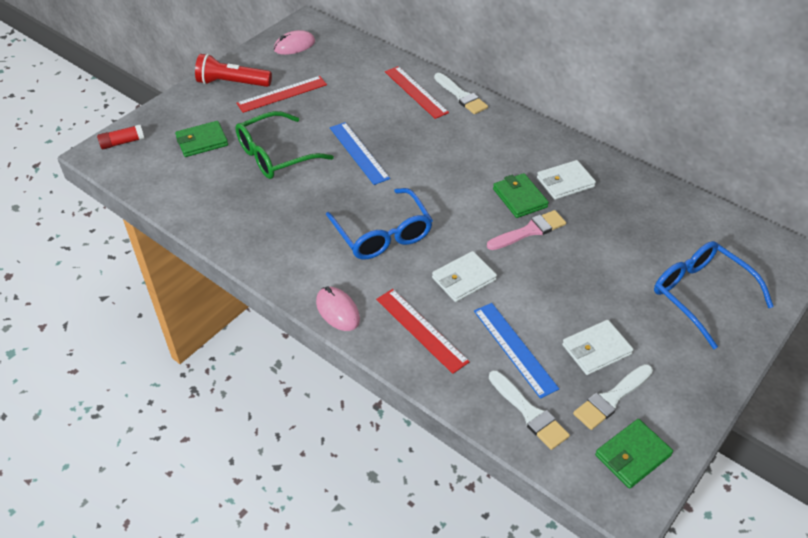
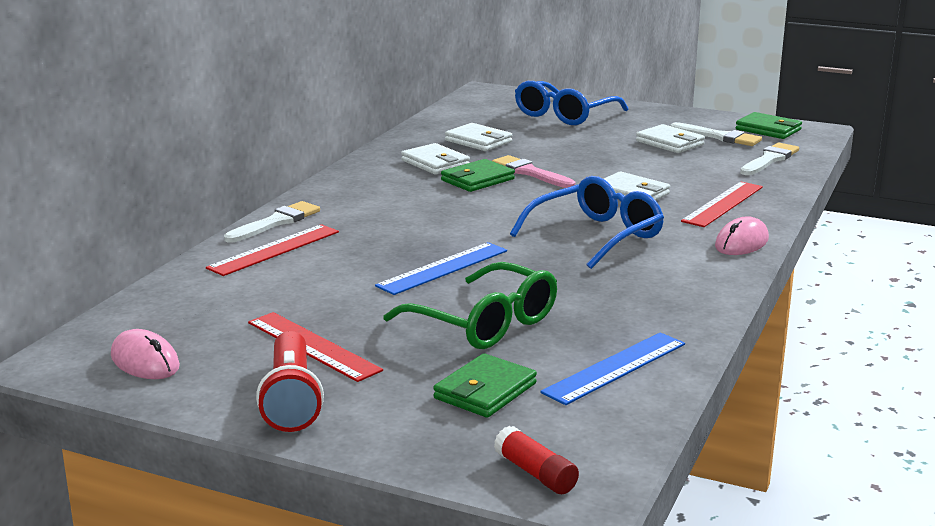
camera: 105 degrees left, 25 degrees down
(202, 141) = (485, 391): green wallet -> green wallet turned 75 degrees clockwise
(515, 348) = (702, 168): blue ruler -> blue ruler (615, 367)
(620, 217) = (478, 141): none -> white wallet

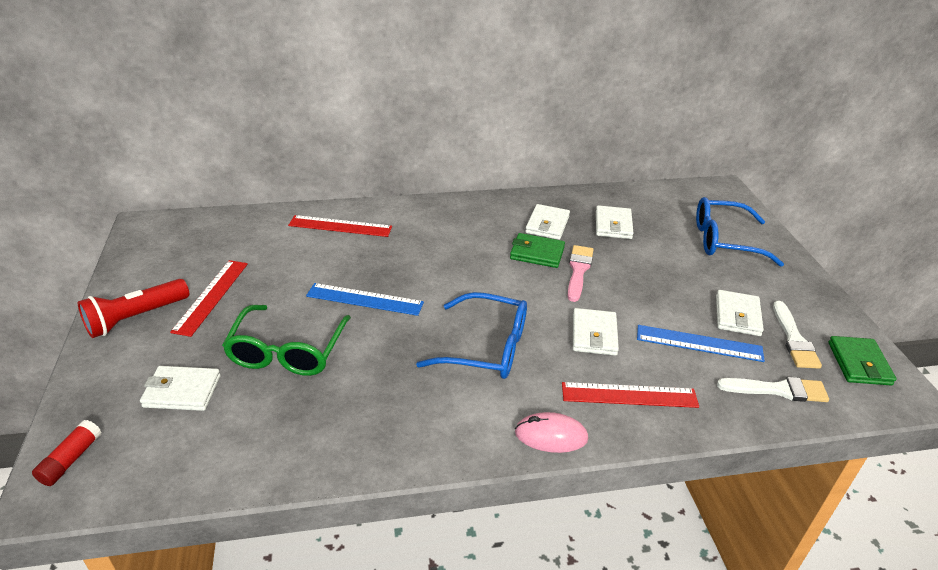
camera: 55 degrees right, 15 degrees up
(145, 361) = (160, 250): pink mouse -> none
(276, 222) = (382, 209): white brush -> none
(485, 391) = (182, 391): green wallet -> white wallet
(615, 367) = (251, 442): blue ruler -> blue ruler (699, 343)

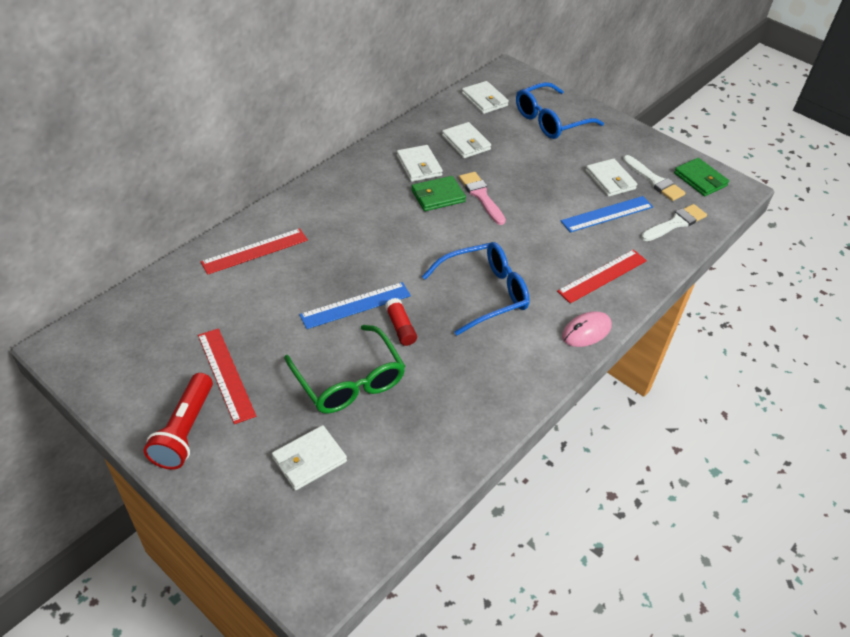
camera: 40 degrees left, 10 degrees up
(71, 459) = (294, 560): red glue stick -> red glue stick (400, 327)
(594, 335) = (541, 243): white wallet -> white wallet (484, 100)

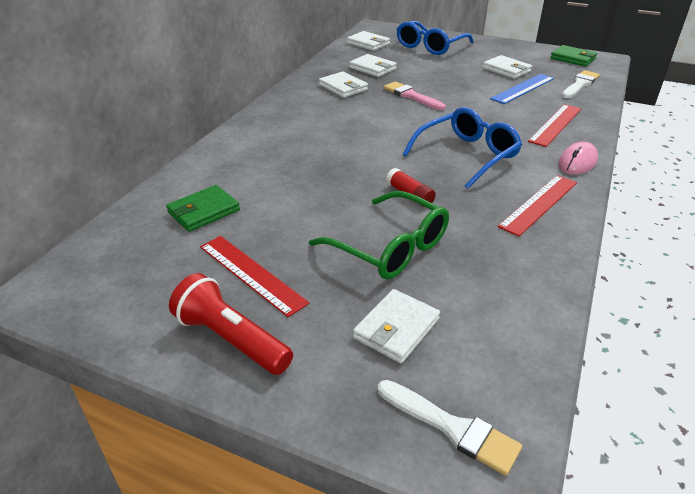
camera: 15 degrees left, 10 degrees down
(185, 431) = (231, 339): red flashlight -> red flashlight turned 135 degrees clockwise
(255, 251) = (225, 169): red ruler -> red ruler (539, 204)
(356, 305) = (354, 188): blue ruler -> none
(438, 196) = (374, 102): green wallet -> green wallet (204, 211)
(654, 181) = (540, 64): white brush -> white brush (452, 428)

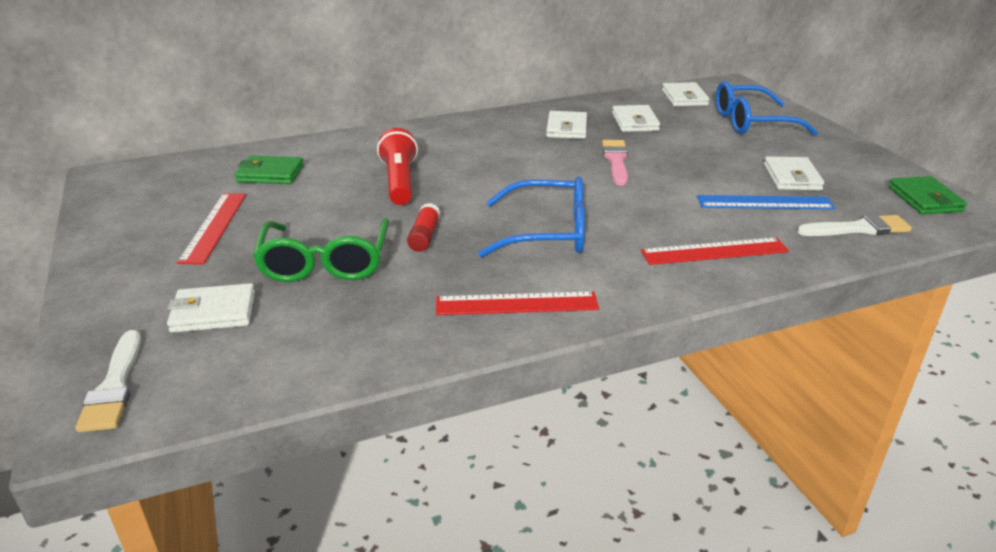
camera: 45 degrees right, 5 degrees down
(231, 339) = (129, 256): red flashlight -> red flashlight (399, 182)
(577, 162) = (649, 294): pink mouse -> none

